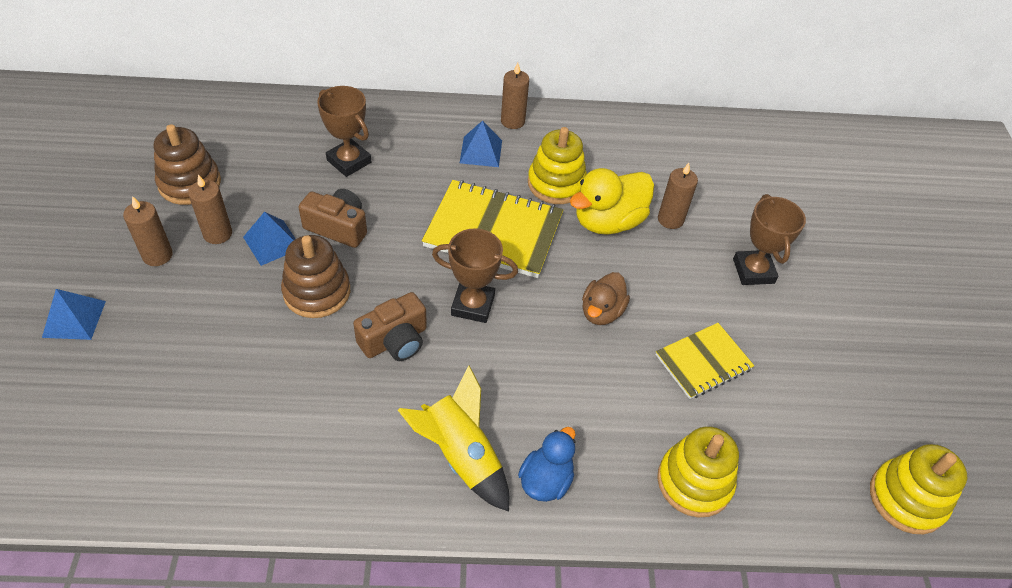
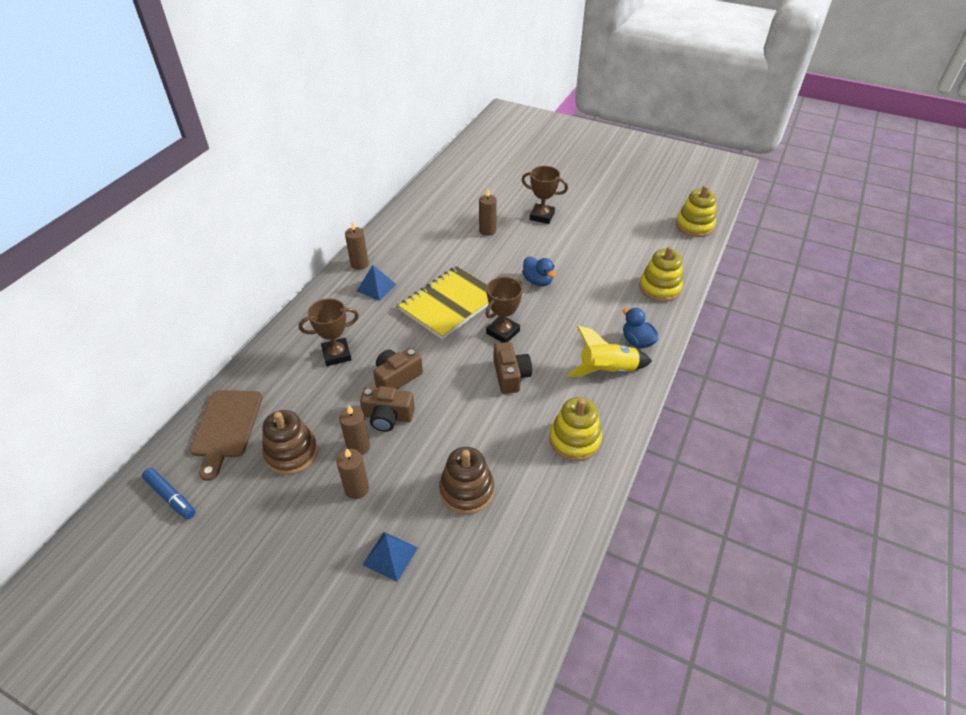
camera: 60 degrees left, 5 degrees down
(107, 122) = (171, 497): none -> blue marker
(206, 121) = (226, 427): none -> brown cutting board
(272, 242) = (388, 417): blue pyramid -> brown camera
(317, 292) = (448, 403): brown stacking toy -> brown stacking toy (466, 490)
(556, 183) = (428, 264): yellow stacking toy -> yellow stacking toy (574, 440)
(601, 312) = (537, 281): brown duck -> blue duck
(608, 222) = (473, 254): yellow duck -> none
(703, 362) = (590, 257): yellow notebook -> none

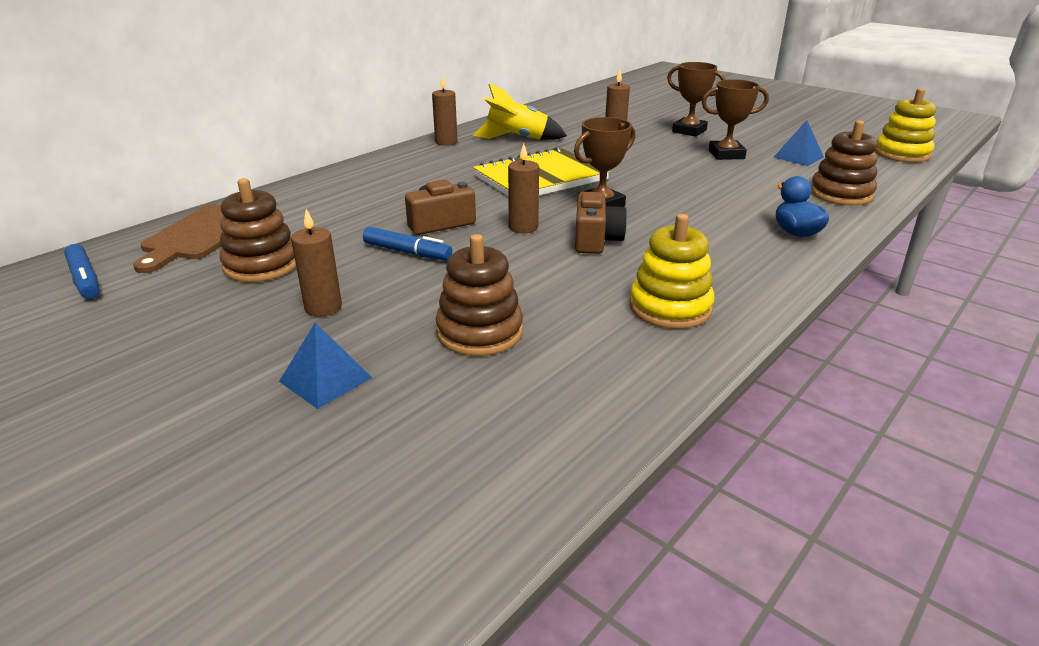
camera: 15 degrees right, 15 degrees down
(336, 354) = (375, 198): brown trophy -> brown trophy (726, 154)
(358, 446) = (351, 271): brown candle -> brown candle (523, 227)
(376, 287) = (456, 158): blue pyramid -> blue pyramid (798, 157)
(388, 417) = (407, 252): brown camera -> blue marker
(537, 281) = (665, 173): blue duck -> none
(607, 371) = (742, 252): yellow rocket -> yellow rocket (517, 139)
(659, 288) = (841, 194): yellow stacking toy -> brown stacking toy

